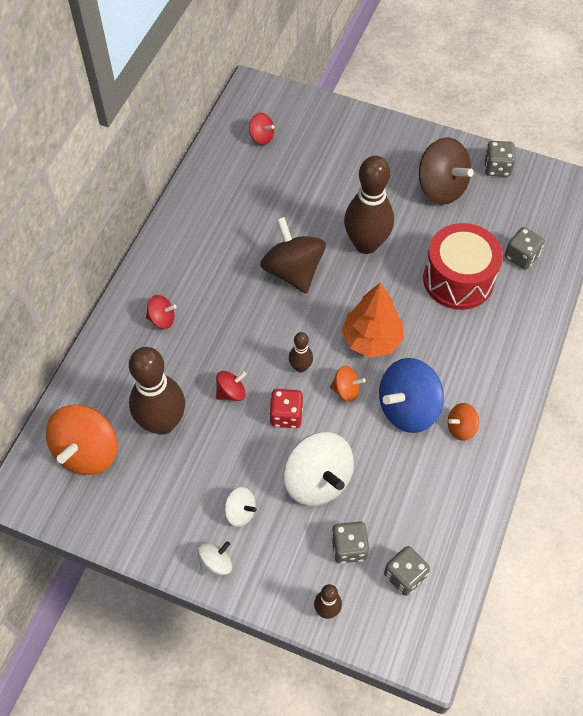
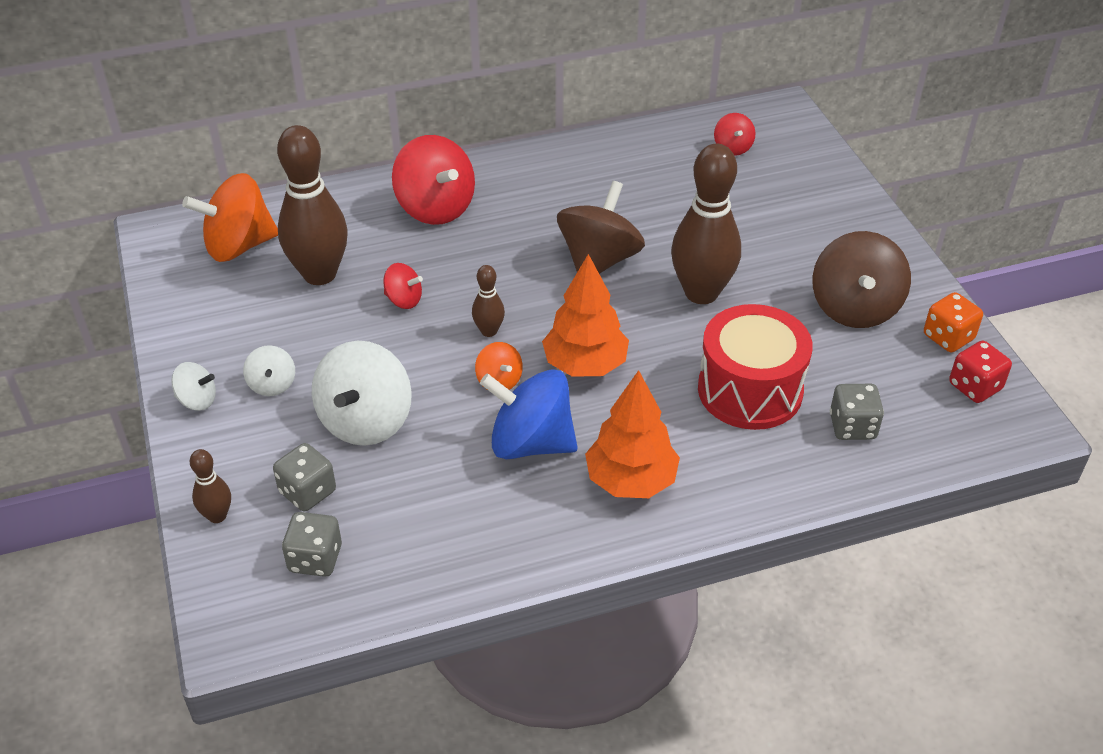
camera: 50 degrees right, 15 degrees down
(162, 319) = (435, 208): red spinning top -> red spinning top, size x1.99
(286, 415) = (419, 354): red dice -> red dice (975, 387)
(461, 428) = (554, 502): orange spinning top -> none
(475, 381) = (631, 481): none -> orange tree
(497, 168) = (948, 337): grey dice -> orange dice

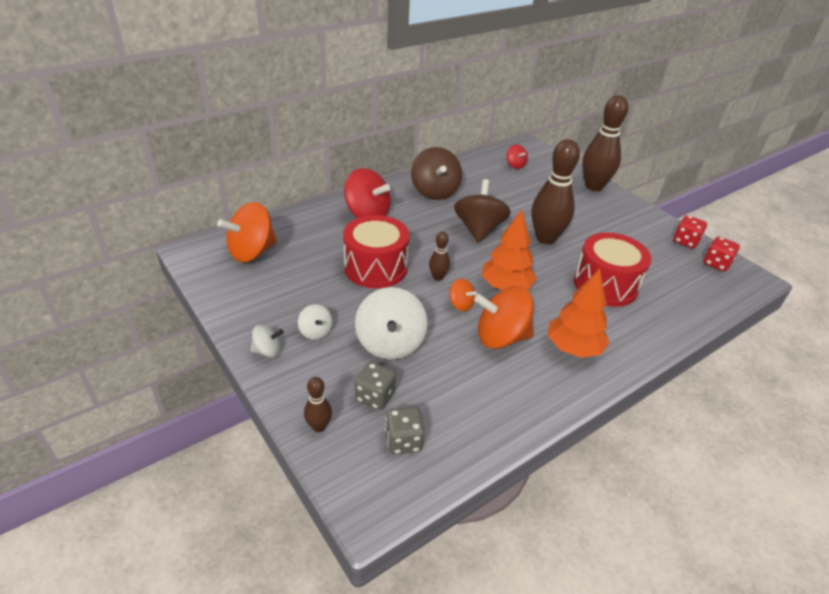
camera: 20 degrees left, 5 degrees down
(320, 274) = (314, 261): brown bowling pin -> brown bowling pin (593, 186)
(403, 300) = (375, 267): red spinning top -> red drum
(531, 443) = (501, 337): blue spinning top -> orange spinning top
(852, 427) = (671, 295): grey dice -> none
(854, 308) = (629, 234): brown spinning top -> brown spinning top (435, 191)
(948, 337) = (685, 241): orange dice -> red dice

